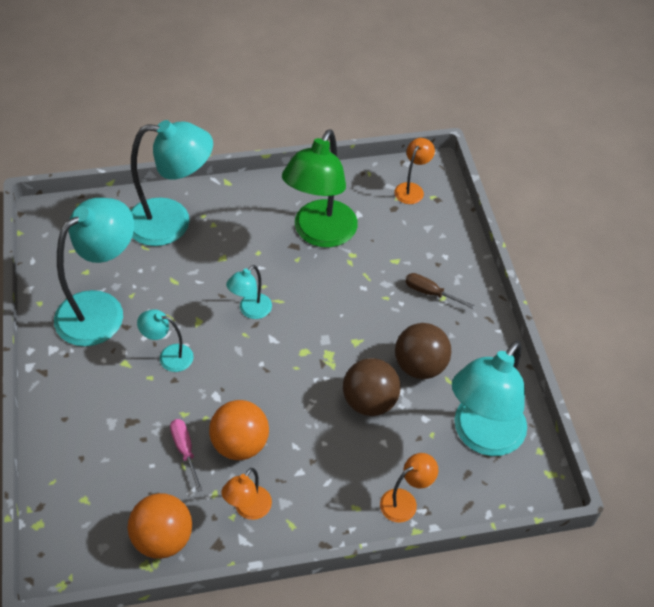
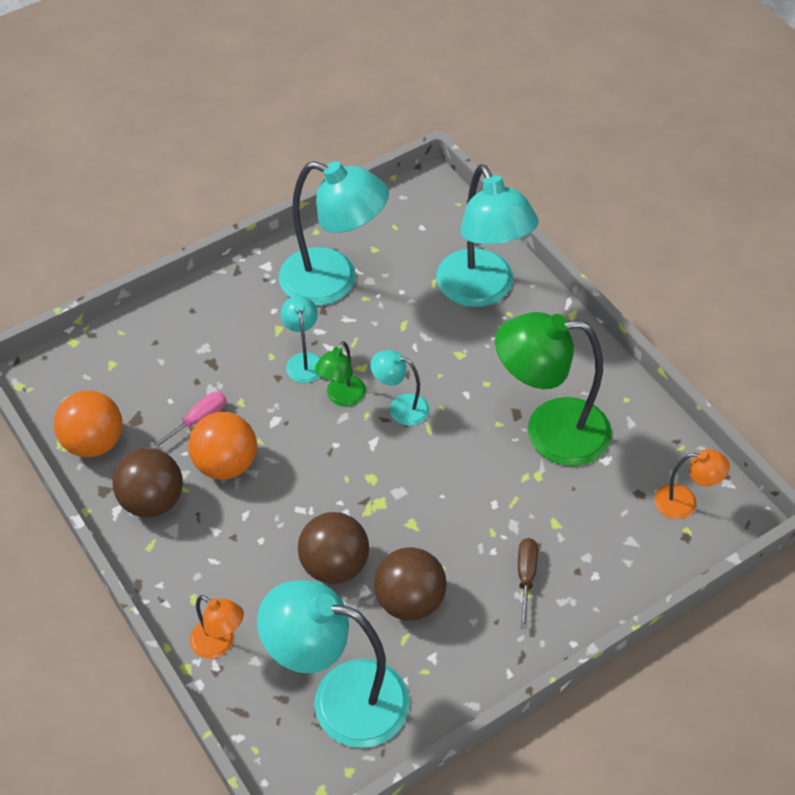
camera: 70 degrees right, 0 degrees up
(220, 344) = (342, 398): none -> green lamp
(248, 509) = (152, 501): orange lamp -> brown ball

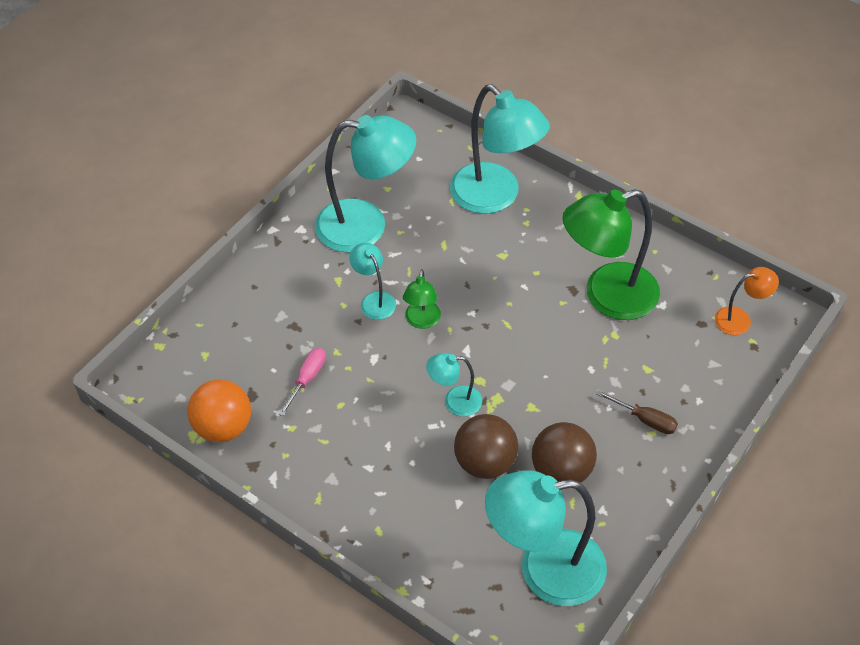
camera: 20 degrees left, 0 degrees up
(152, 501) = (301, 460): brown ball -> none
(219, 644) = (420, 561): orange lamp -> none
(226, 464) = (350, 408): orange ball -> none
(400, 408) = (475, 314): turquoise lamp -> turquoise lamp (455, 401)
(526, 577) = (645, 420): brown screwdriver -> brown screwdriver turned 135 degrees clockwise

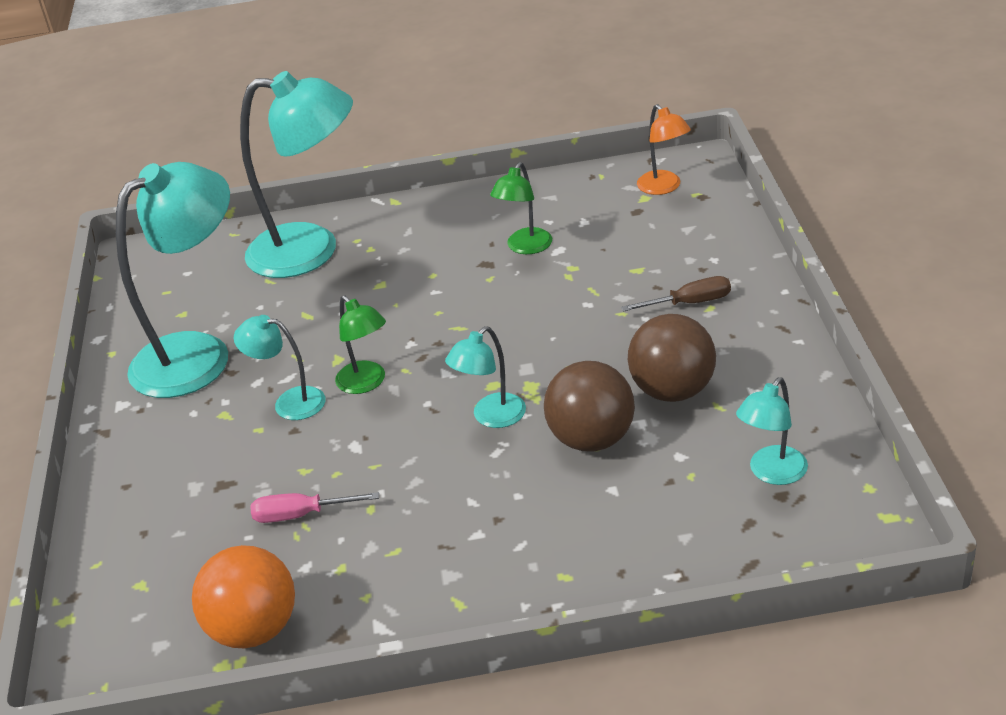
camera: 40 degrees left, 15 degrees down
(307, 379) = (301, 515): pink screwdriver -> pink screwdriver turned 75 degrees counterclockwise
(544, 570) = (772, 473): turquoise lamp -> turquoise lamp, size x0.48
(607, 296) = (525, 247): green lamp -> green lamp, size x0.48
(740, 319) = (664, 187): orange lamp -> orange lamp turned 120 degrees clockwise

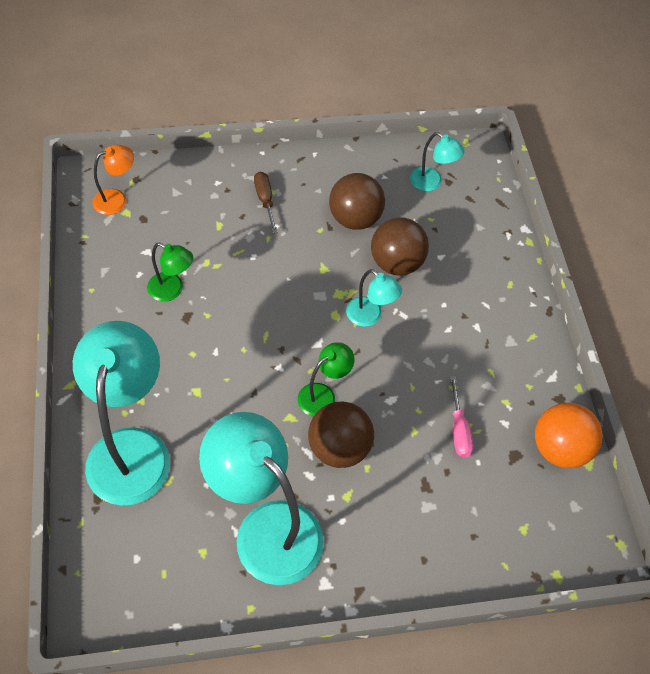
camera: 100 degrees left, 20 degrees up
(289, 402) = (338, 448): turquoise lamp -> brown ball

